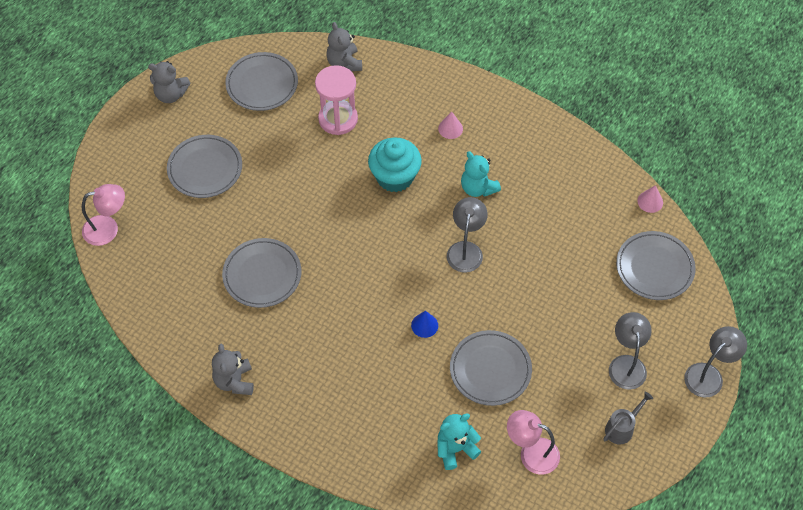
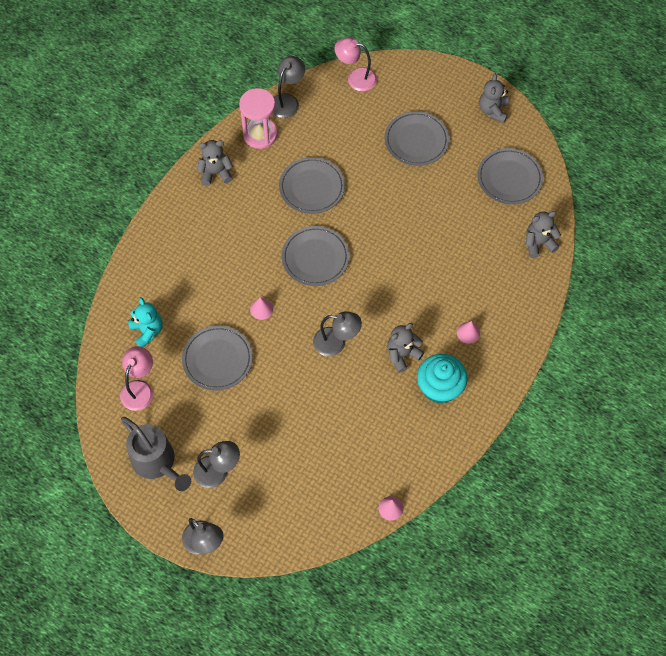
camera: 90 degrees right, 5 degrees up
(108, 229) = (355, 78): pink lamp -> pink lamp turned 120 degrees clockwise
(134, 302) = (287, 101): none -> grey lamp
(338, 119) = (474, 239): pink hourglass -> pink hourglass (260, 134)
(395, 177) = (412, 286): turquoise cupcake -> turquoise cupcake (439, 387)
(424, 325) = (261, 309): blue cone -> pink cone
(478, 188) = (402, 355): turquoise teddy bear -> grey teddy bear
(622, 428) = (157, 463): grey watering can -> grey watering can, size x1.82
(654, 268) = (317, 505): grey plate -> grey plate (315, 258)

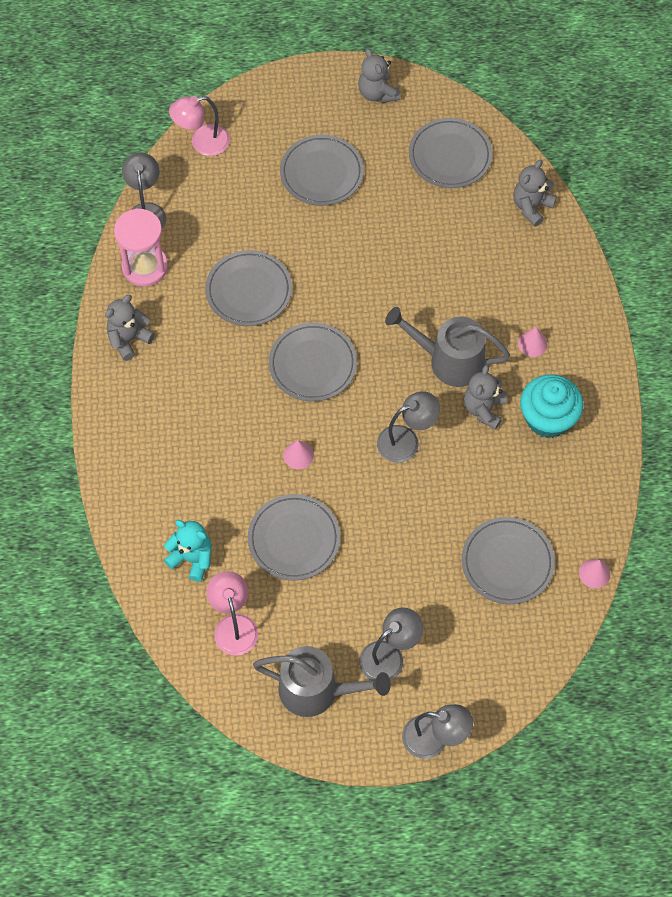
camera: 35 degrees left, 0 degrees up
(339, 463) = (507, 562): none -> grey plate
(404, 309) = (448, 361): none -> grey watering can

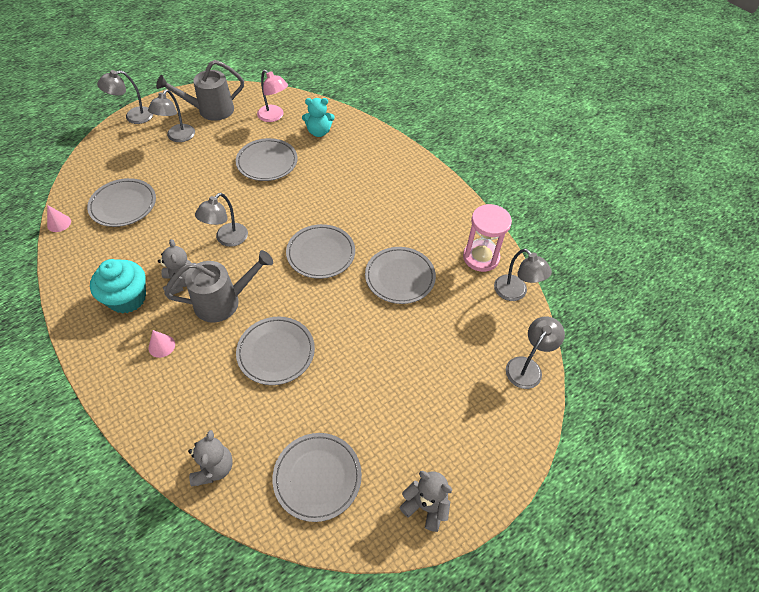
camera: 145 degrees right, 10 degrees down
(129, 339) = (449, 212): grey teddy bear -> none
(202, 142) = (527, 367): pink lamp -> grey lamp
(298, 455) = (293, 201): pink cone -> none
(321, 173) = (416, 395): grey plate -> grey plate (276, 352)

